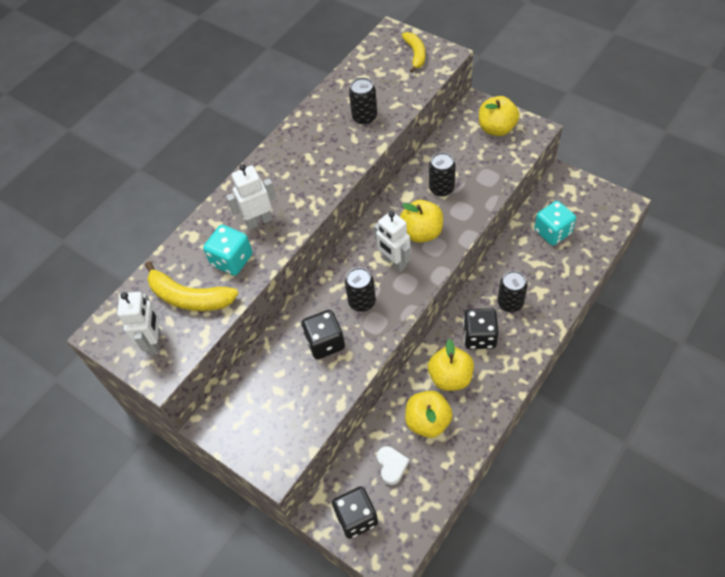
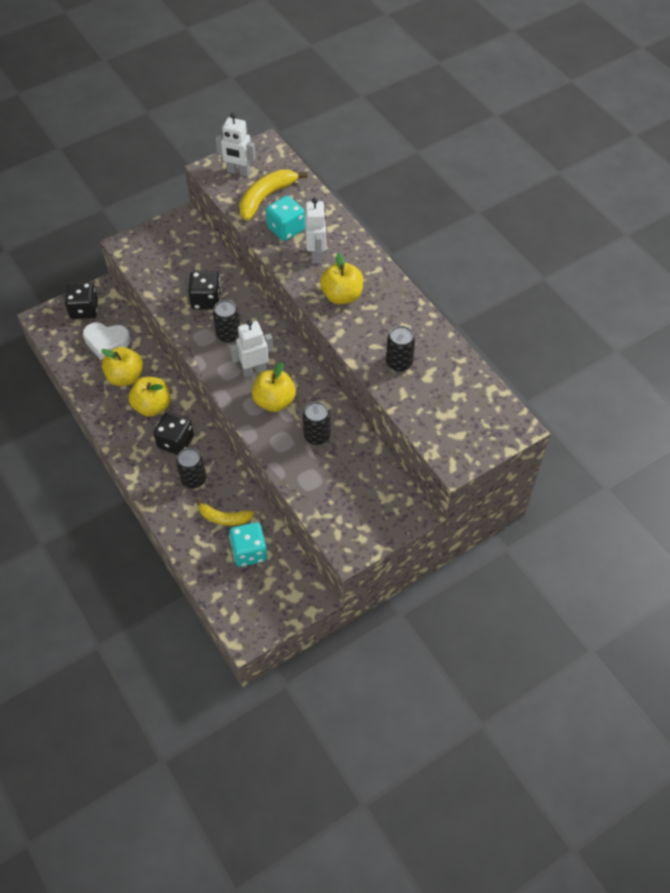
camera: 105 degrees right, 0 degrees up
(391, 466) = (106, 342): white heart -> white heart, size x1.51
(415, 54) = (469, 436): yellow banana -> yellow banana (224, 518)
(496, 128) = (370, 516): yellow apple -> yellow apple (342, 296)

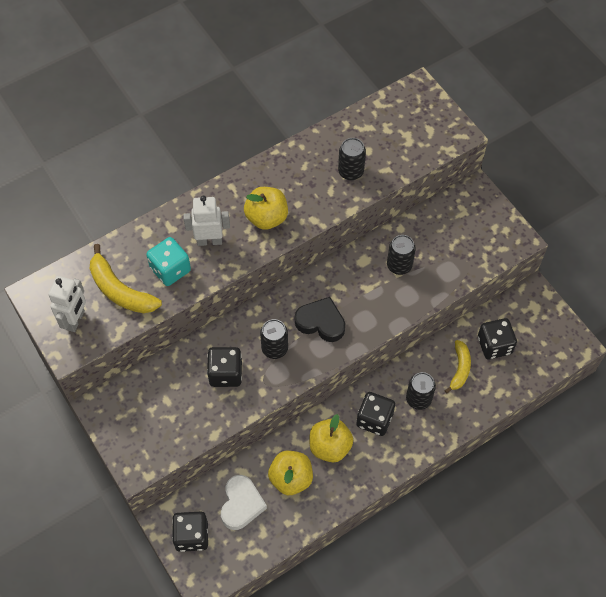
camera: 90 degrees left, 5 degrees up
(249, 552) = (494, 345): turquoise dice -> black dice
(254, 370) = (321, 322): white robot -> black heart
(274, 401) = (359, 303): yellow apple -> none

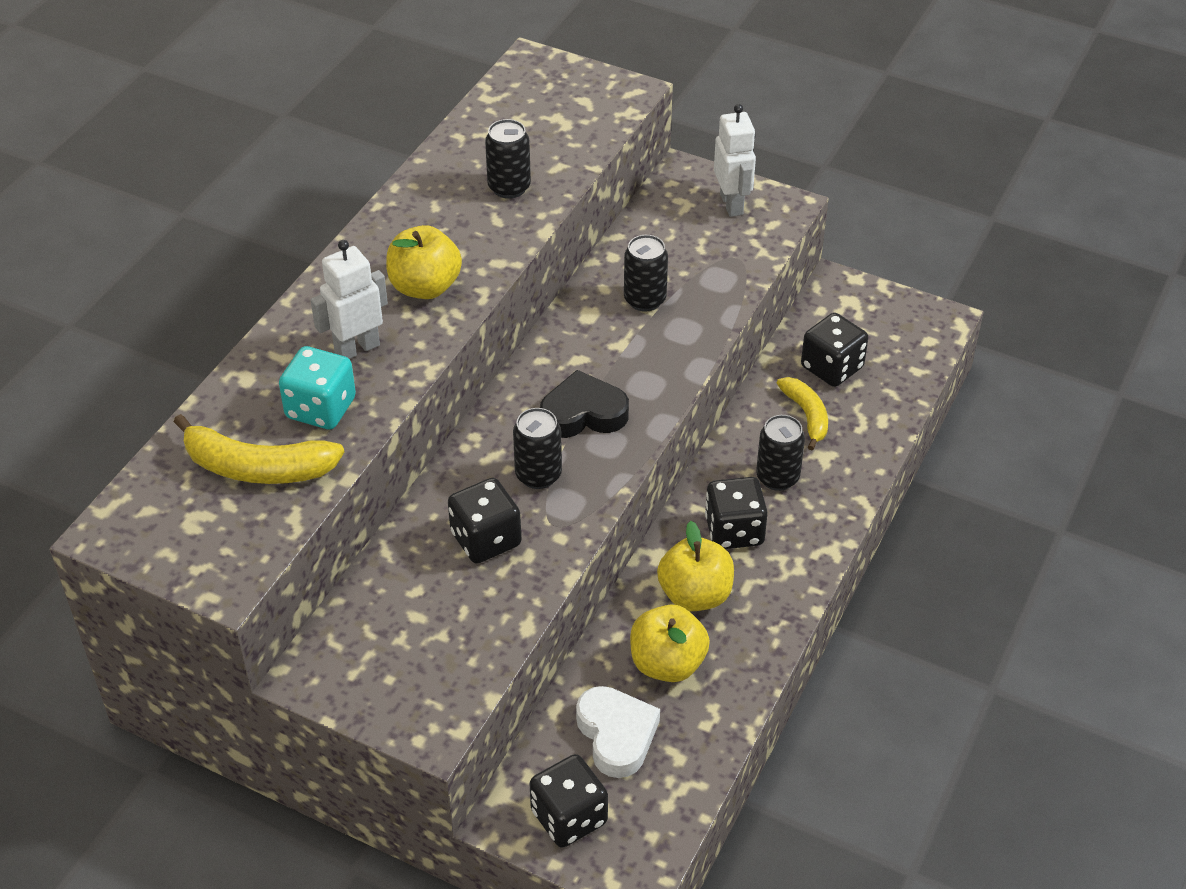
camera: 30 degrees left, 15 degrees down
(75, 320) = (209, 537): white robot -> white robot (732, 204)

